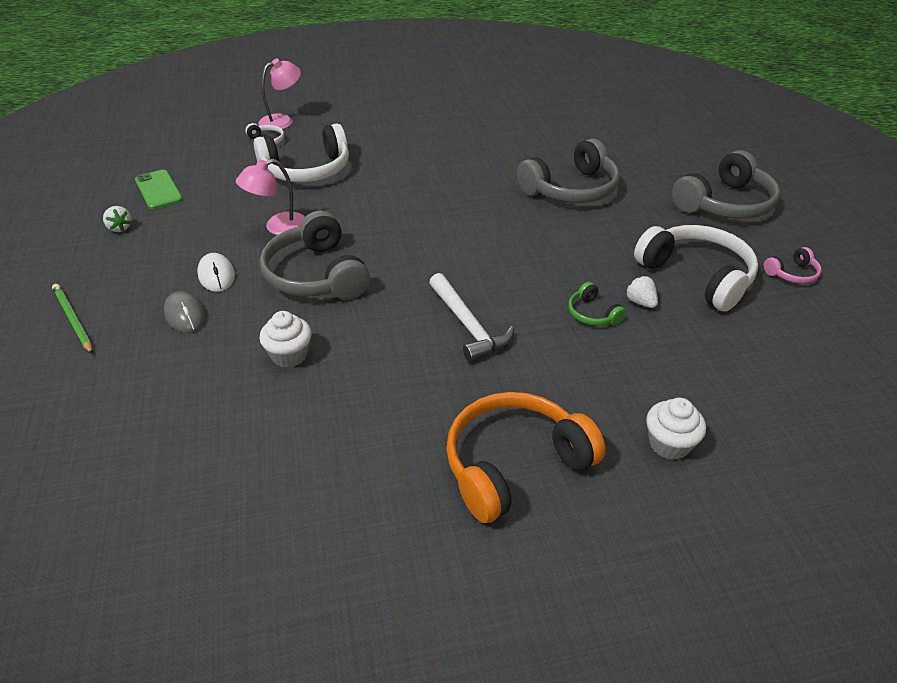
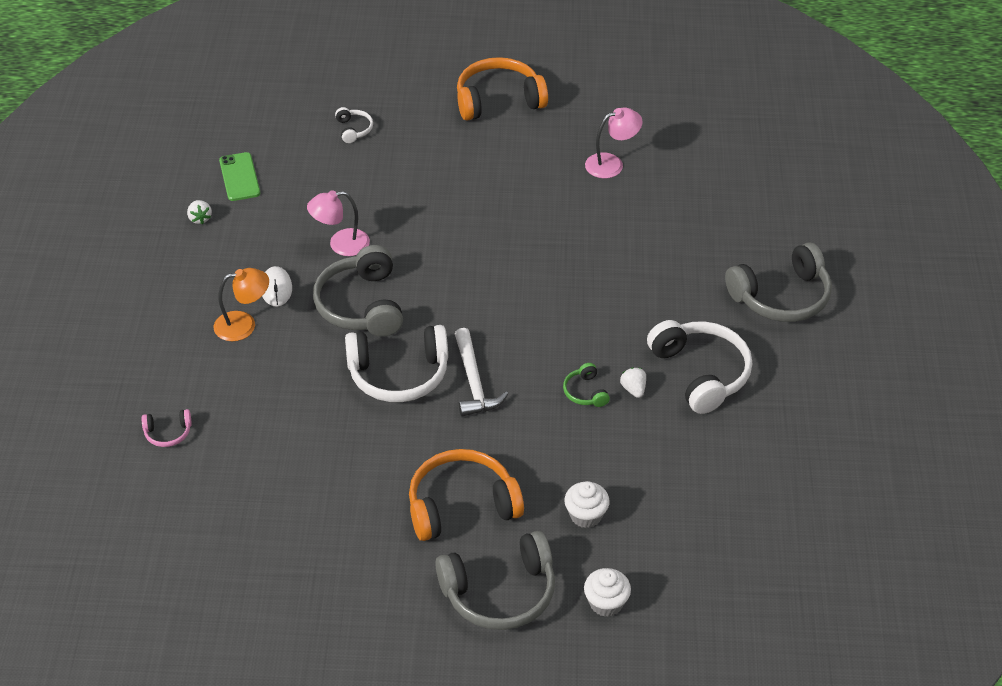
camera: 15 degrees right, 5 degrees up
(73, 320) = (154, 311): green pencil -> none
(185, 315) = (244, 324): grey mouse -> orange lamp
(282, 121) = (377, 100): pink lamp -> pink lamp (611, 164)
(289, 355) = (320, 380): white cupcake -> white cupcake (606, 603)
(307, 170) = (385, 176): white headphones -> white headphones (399, 374)
(392, 108) = (498, 100): none -> orange headphones
(571, 189) = (636, 249): grey headphones -> grey headphones (500, 592)
(792, 274) = (791, 388): pink headphones -> pink headphones (168, 433)

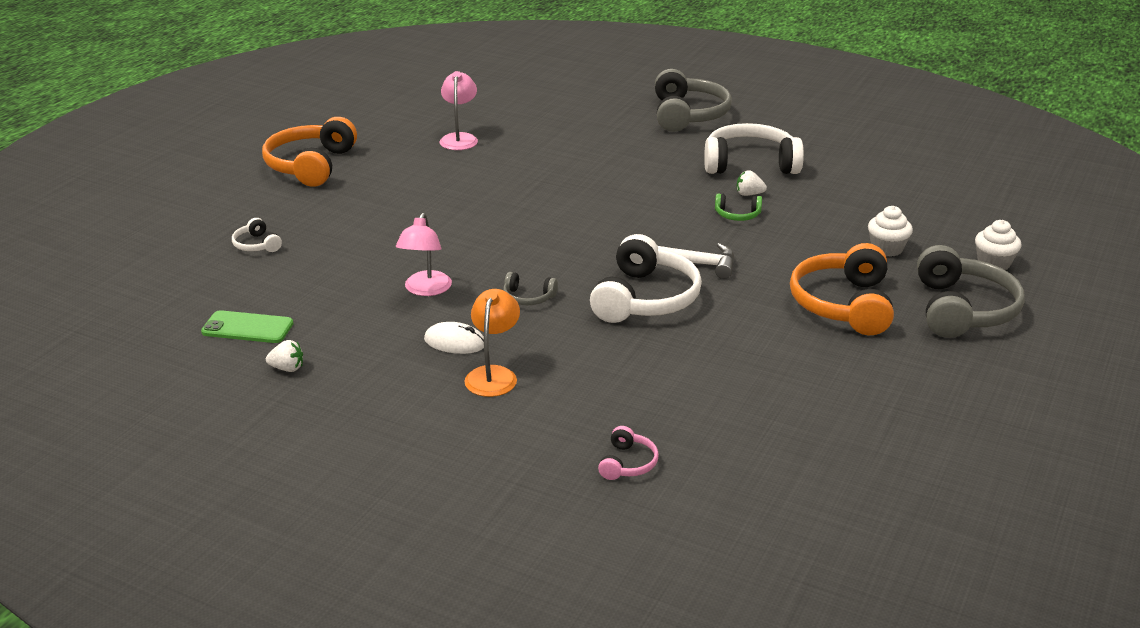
camera: 65 degrees left, 15 degrees down
(354, 129) = (256, 245): white headphones -> white headphones turned 135 degrees counterclockwise
(361, 305) = (528, 297): grey headphones -> grey headphones, size x0.46

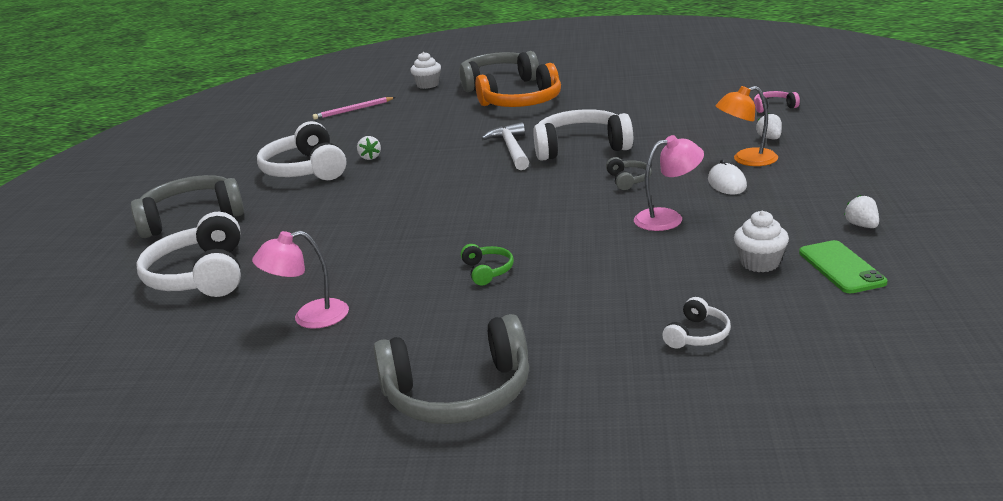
camera: 110 degrees left, 5 degrees down
(311, 165) = (459, 393): orange headphones -> grey headphones
(531, 414) = (769, 138): none -> white strawberry
(571, 113) = (201, 275): none -> white headphones
(737, 215) = (413, 153): green headphones -> green headphones (487, 271)
(887, 249) = (431, 108): white cupcake -> white cupcake (760, 263)
(927, 206) = (353, 110): none -> pink pencil

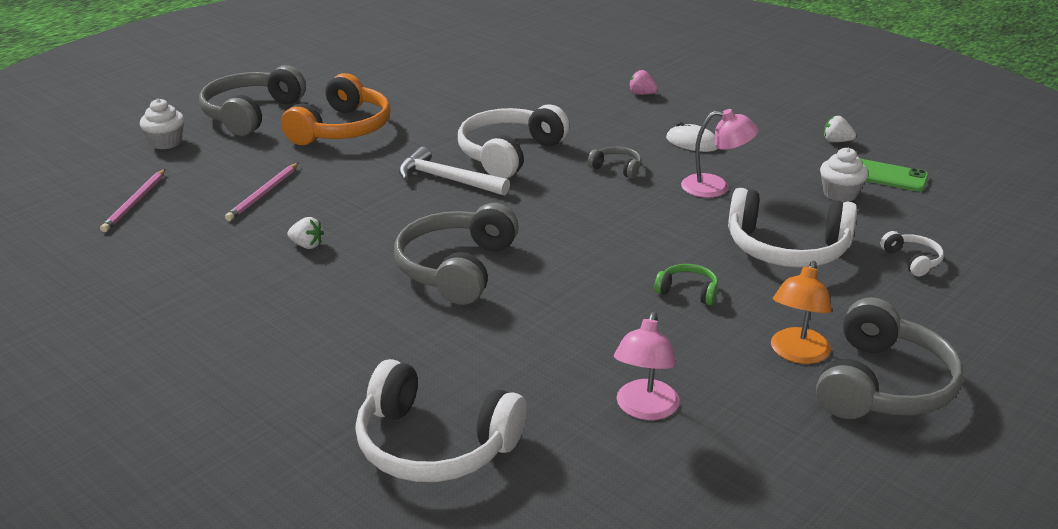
camera: 55 degrees left, 5 degrees up
(192, 218) = (248, 404): grey headphones -> grey headphones (456, 268)
(306, 170) = (258, 290): white headphones -> white headphones (787, 248)
(410, 125) = (263, 194): none -> pink pencil
(668, 218) = (715, 187): pink lamp -> pink lamp turned 75 degrees clockwise
(746, 160) = (664, 118): orange lamp -> orange lamp (797, 354)
(769, 138) = (642, 94): white strawberry -> pink strawberry
(774, 107) = (587, 65): pink headphones -> none

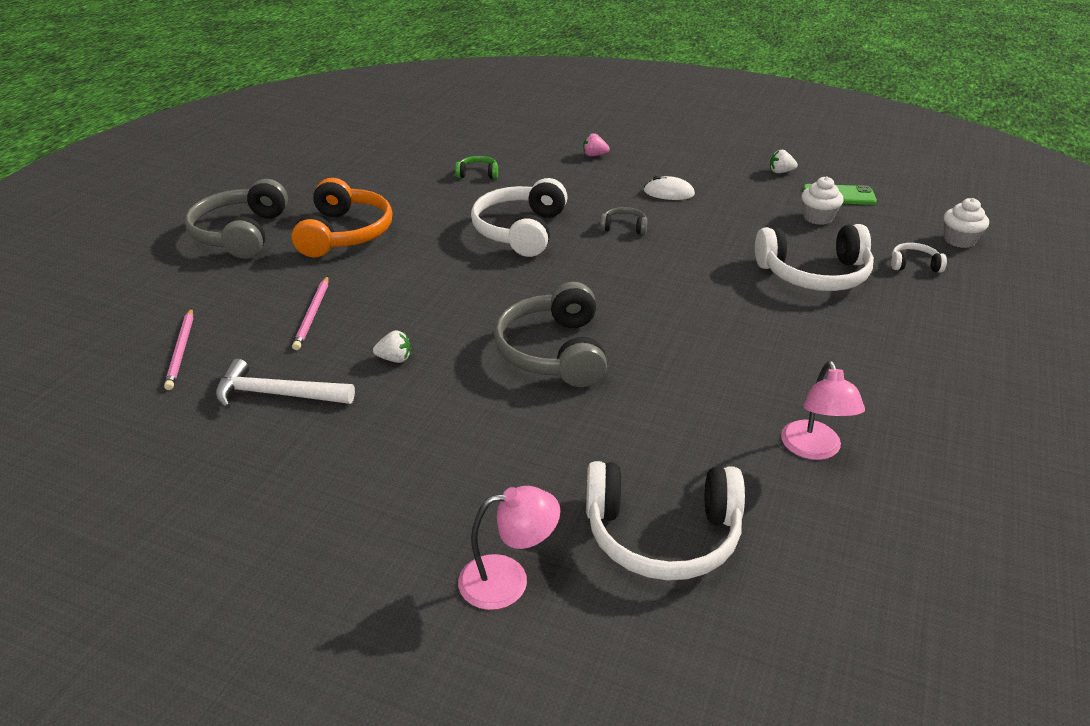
camera: 20 degrees left, 5 degrees up
(166, 142) = (170, 279): white cupcake -> white cupcake (959, 240)
(447, 179) = (481, 266): white hammer -> white hammer (276, 394)
(688, 291) = (766, 330): green headphones -> green headphones (478, 174)
(715, 187) = (717, 230): pink lamp -> pink lamp (508, 580)
(797, 354) = (892, 367): orange lamp -> none
(882, 385) = (975, 379): grey headphones -> none
(912, 260) = (914, 265): white headphones -> white headphones turned 45 degrees counterclockwise

